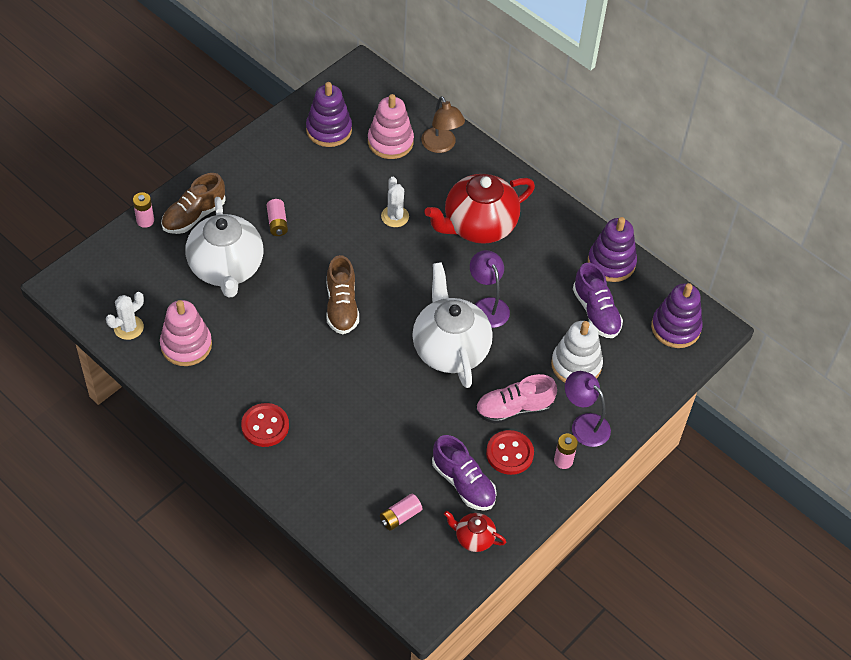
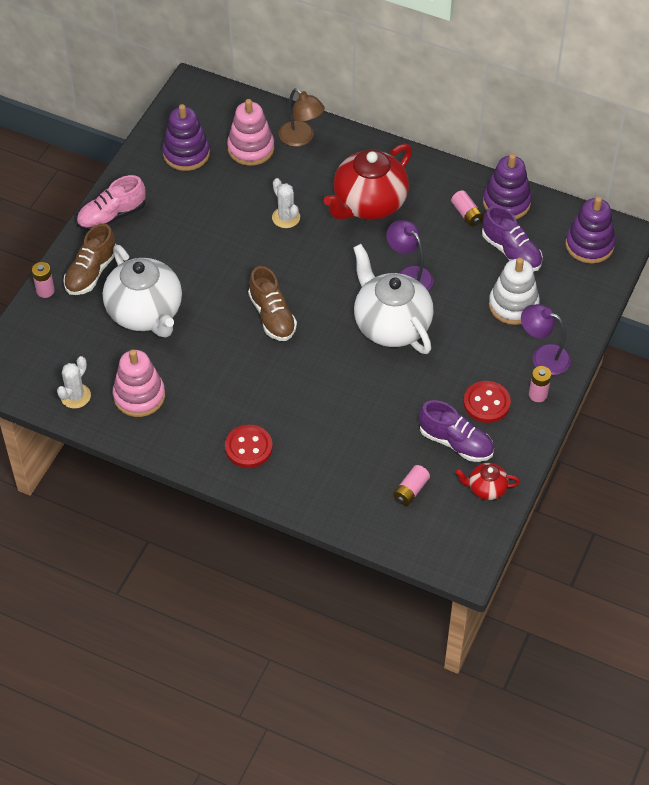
camera: 15 degrees left, 0 degrees up
(277, 223) = (175, 256): pink battery -> pink battery (466, 214)
(514, 409) = (473, 362): pink shoe -> pink shoe (112, 216)

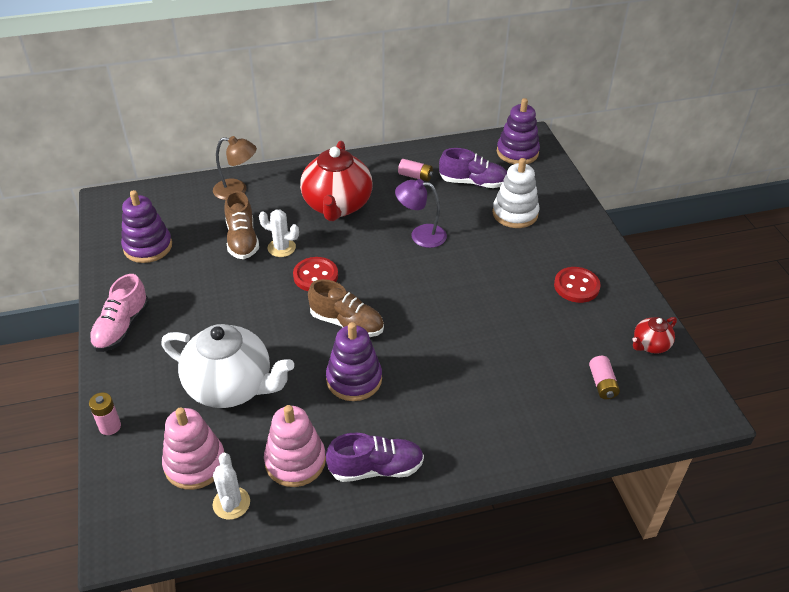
camera: 40 degrees left, 10 degrees down
(91, 272) = (144, 383): brown shoe -> brown shoe (242, 240)
(248, 447) = (440, 439): red button -> red button (315, 276)
(251, 148) = (202, 216): pink stacking toy -> pink stacking toy (195, 463)
(391, 325) = (446, 275): white teapot -> none
(455, 442) = (590, 327): purple shoe -> purple shoe (376, 468)
(506, 202) = (434, 156): purple stacking toy -> purple stacking toy (354, 379)
(538, 394) = (602, 259): pink battery -> none
(543, 356) = (574, 233): purple lamp -> none

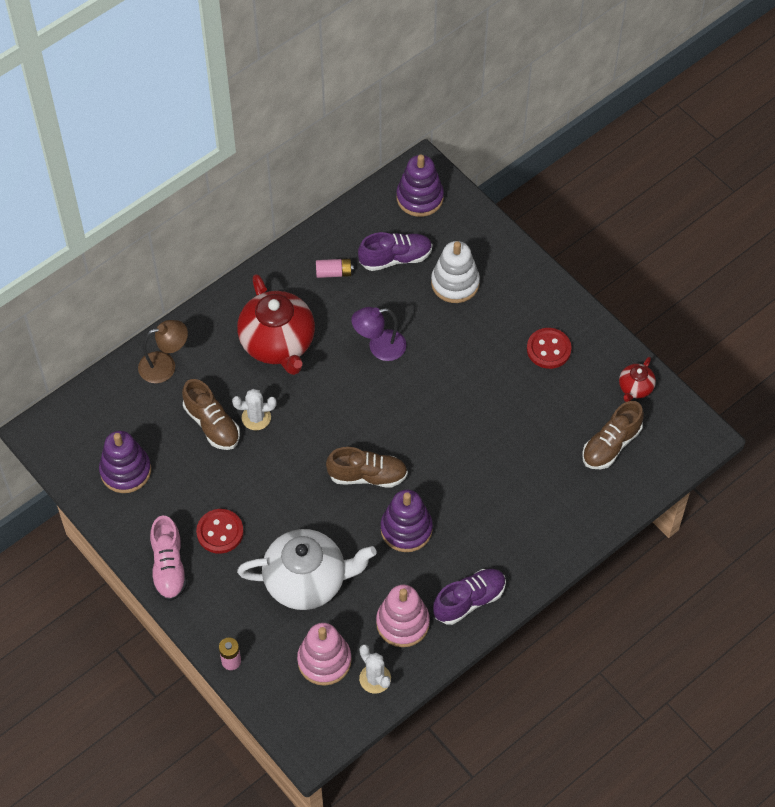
camera: 25 degrees left, 15 degrees up
(315, 276) = (308, 436): red button -> red button (220, 532)
(602, 384) = (611, 445): pink battery -> brown shoe

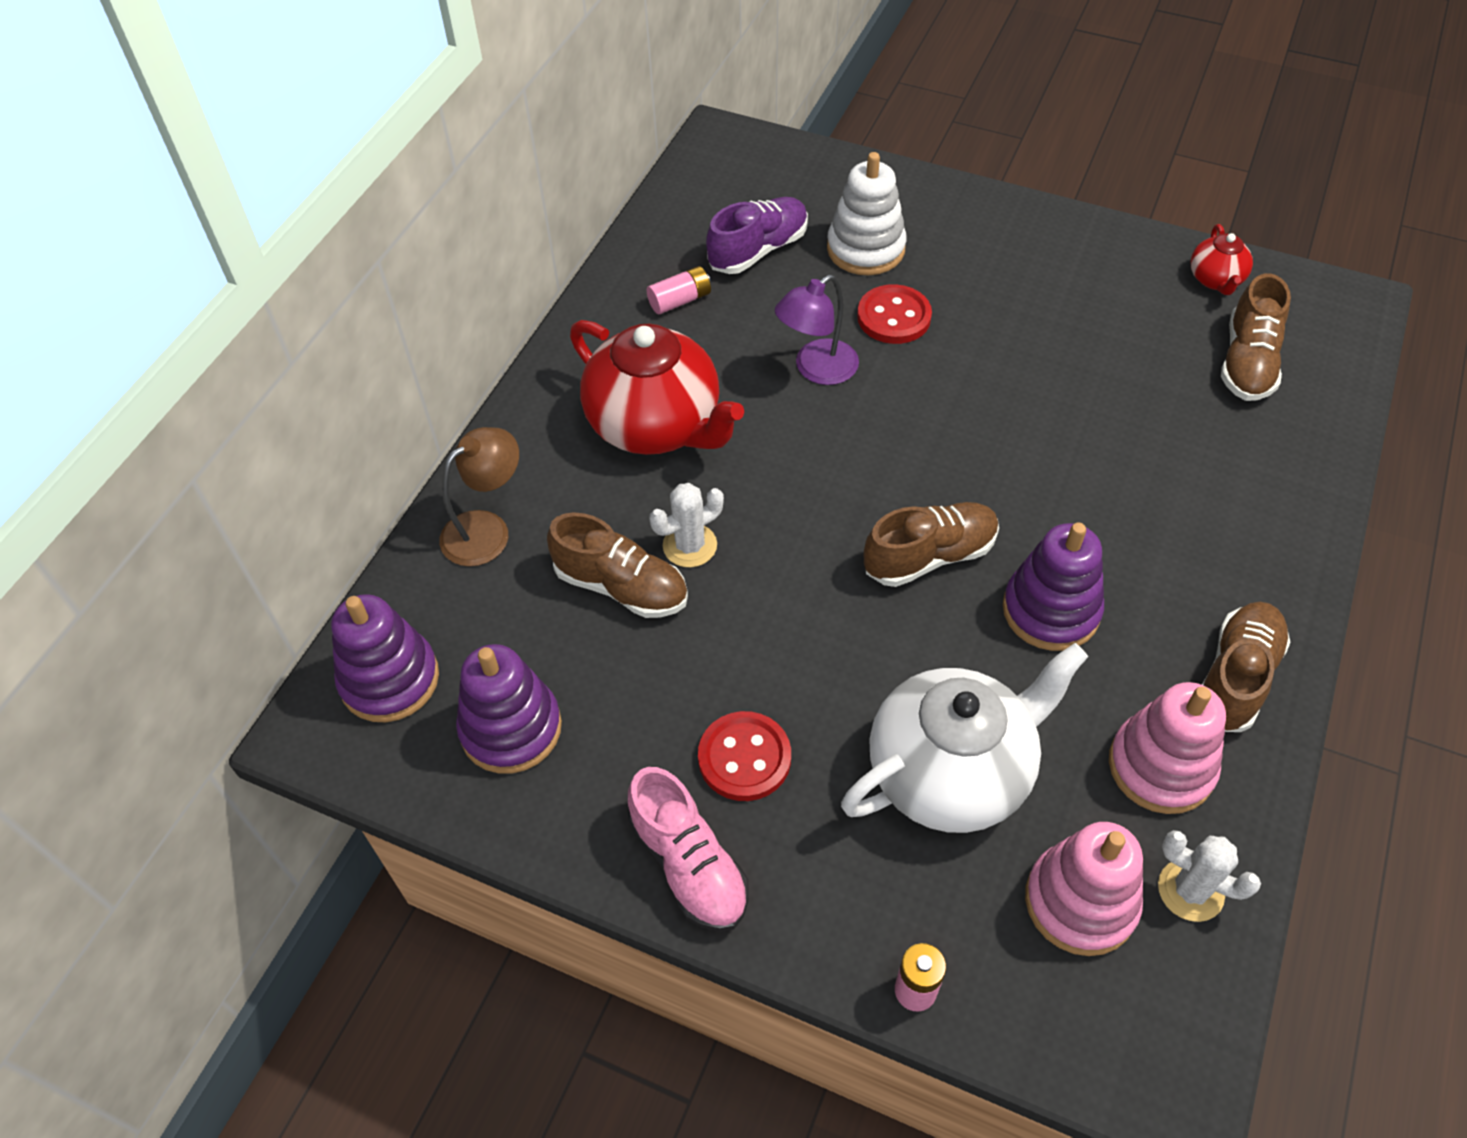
camera: 25 degrees left, 5 degrees down
(420, 198) = (740, 169): purple stacking toy -> purple stacking toy (390, 679)
(469, 601) = (1236, 677): purple shoe -> brown shoe
(548, 349) = (1059, 279): red button -> red button (894, 317)

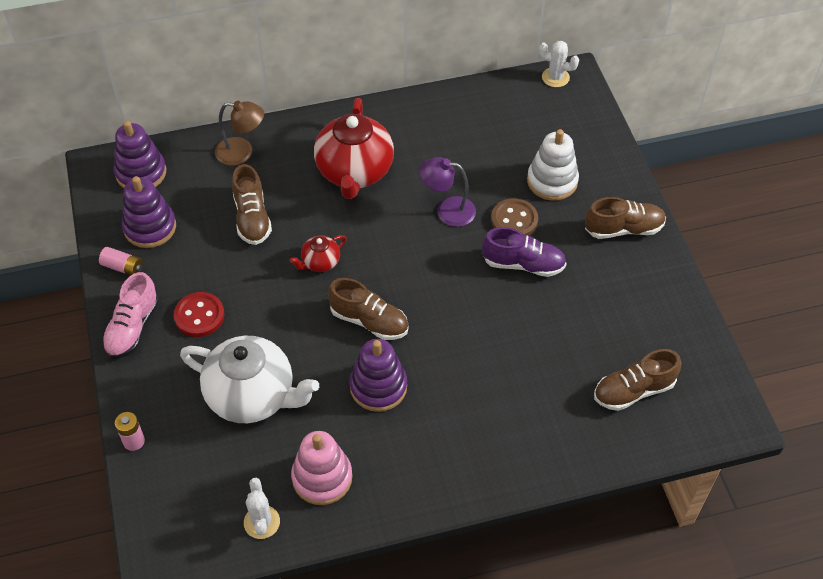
camera: 50 degrees right, 0 degrees up
(680, 300) = (441, 131): pink battery -> pink battery (123, 267)
(690, 545) = (295, 228): white cactus -> white cactus (555, 77)
(758, 250) = (506, 140): purple shoe -> purple shoe (523, 264)
(894, 317) = (514, 220): red button -> brown button
(1080, 902) = (223, 481): pink stacking toy -> none
(1215, 280) = (687, 345): red teapot -> red teapot (320, 262)
(1236, 677) = (402, 485): brown shoe -> brown shoe (623, 229)

